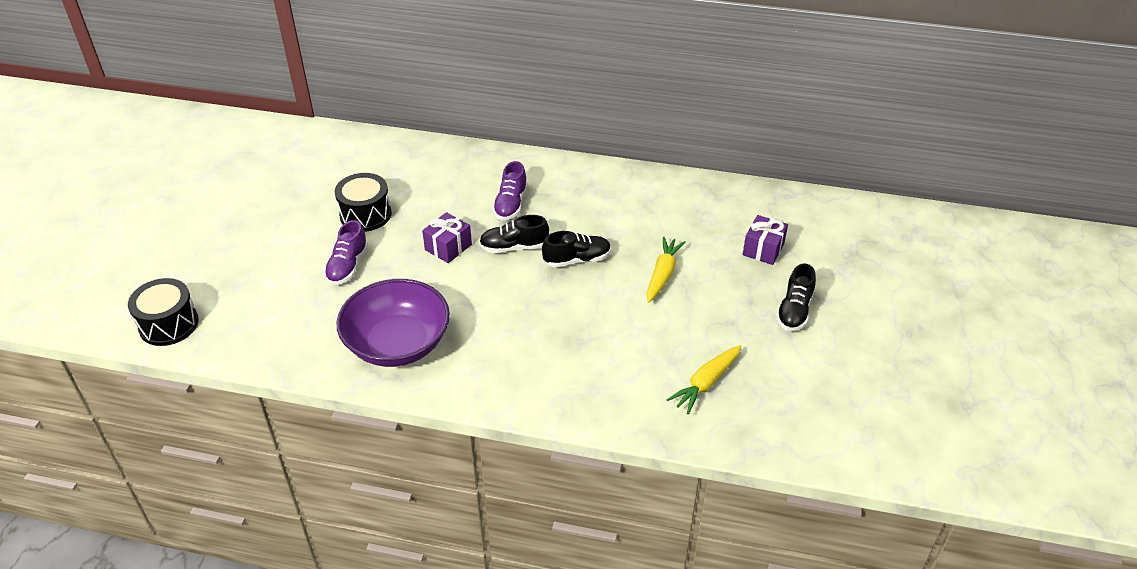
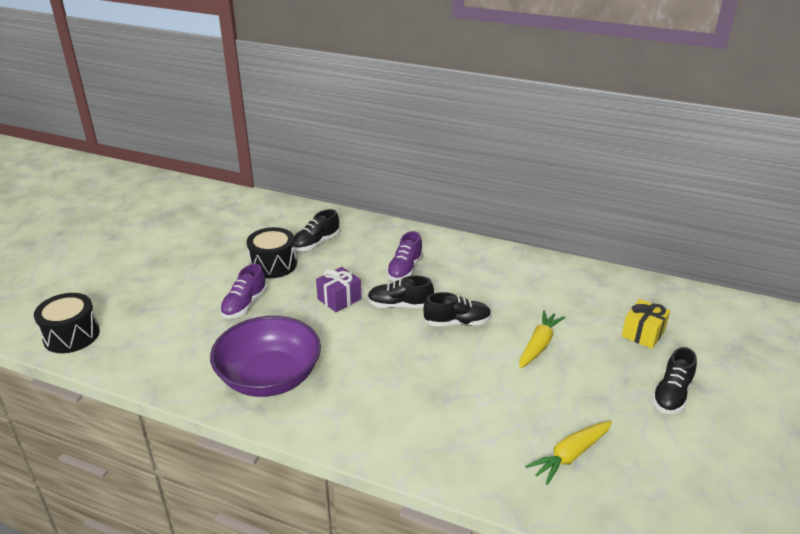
camera: 10 degrees right, 10 degrees down
(406, 183) = (316, 243): none -> black shoe
(763, 249) = (643, 333): purple gift -> yellow gift

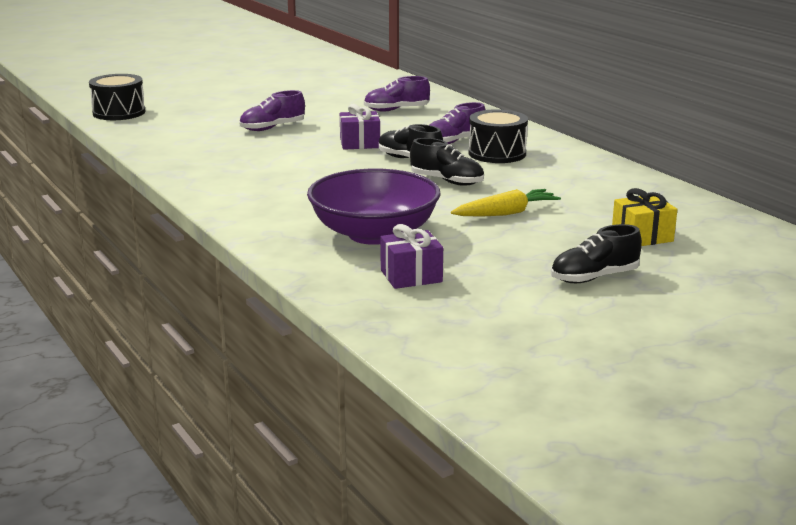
camera: 35 degrees right, 10 degrees down
(269, 378) = (226, 167): purple bowl -> purple bowl (374, 234)
(273, 265) = (335, 113): black drum -> black drum (497, 153)
(316, 243) = (396, 110): black shoe -> purple shoe
(570, 455) = (411, 276): yellow carrot -> purple gift

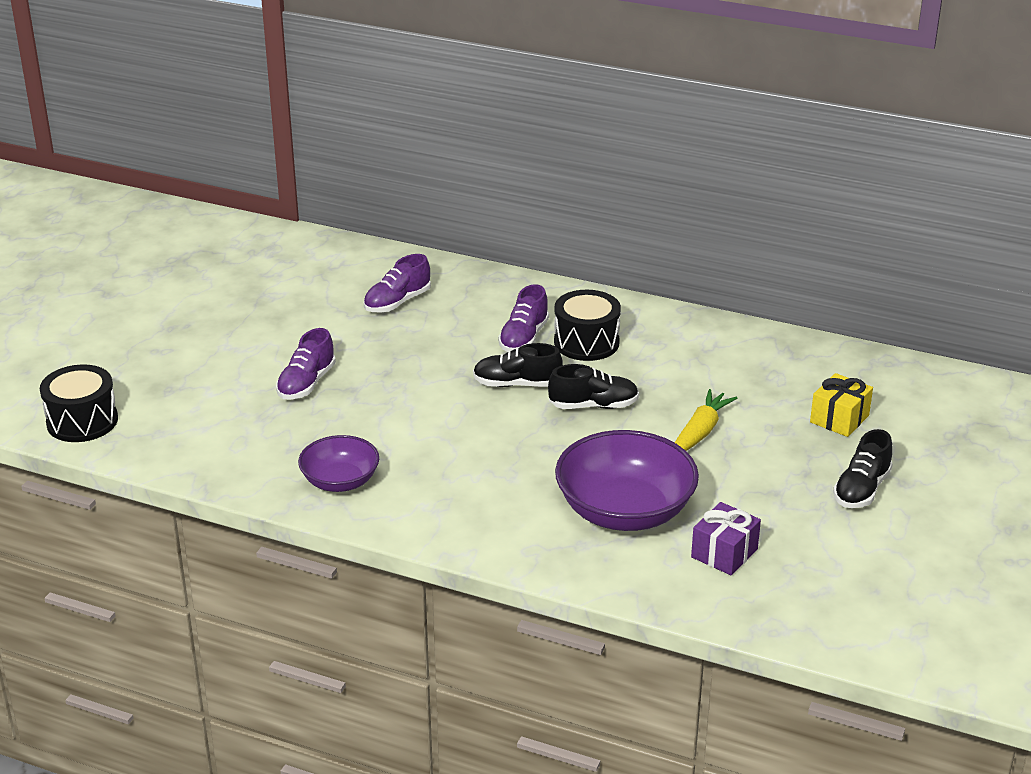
camera: 35 degrees left, 10 degrees up
(211, 170) = (340, 481): none -> purple bowl
(360, 143) = (434, 376): purple gift -> none

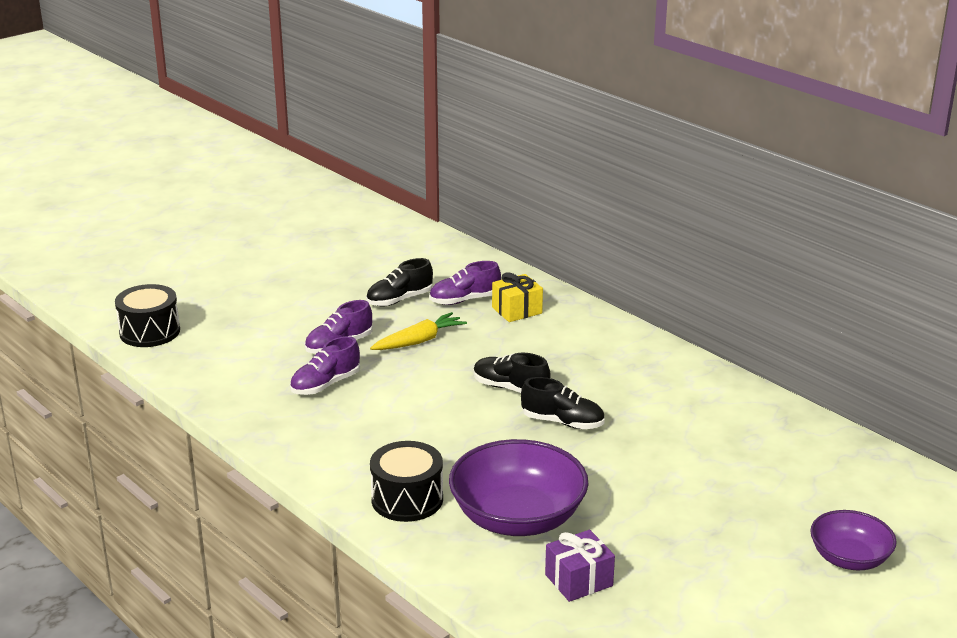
camera: 25 degrees right, 5 degrees down
(340, 481) = (301, 427): purple bowl -> purple bowl (849, 558)
(524, 338) = (547, 352): purple shoe -> purple shoe (325, 384)
(586, 342) = (599, 369): black drum -> black drum (407, 499)
(699, 433) = (641, 470): yellow carrot -> yellow carrot (419, 341)
(839, 419) = (786, 493): yellow gift -> yellow gift (517, 310)
(861, 489) = (758, 562): black shoe -> black shoe (399, 300)

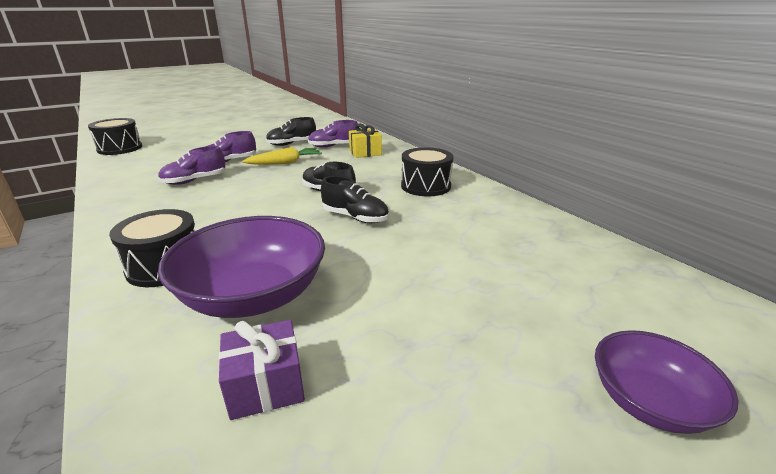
camera: 10 degrees right, 0 degrees up
(623, 367) = (425, 186): none -> black drum

